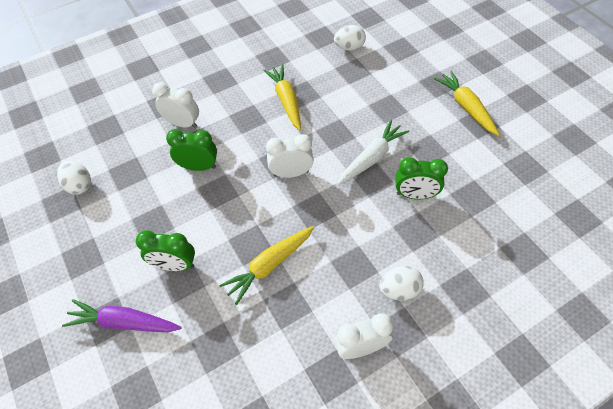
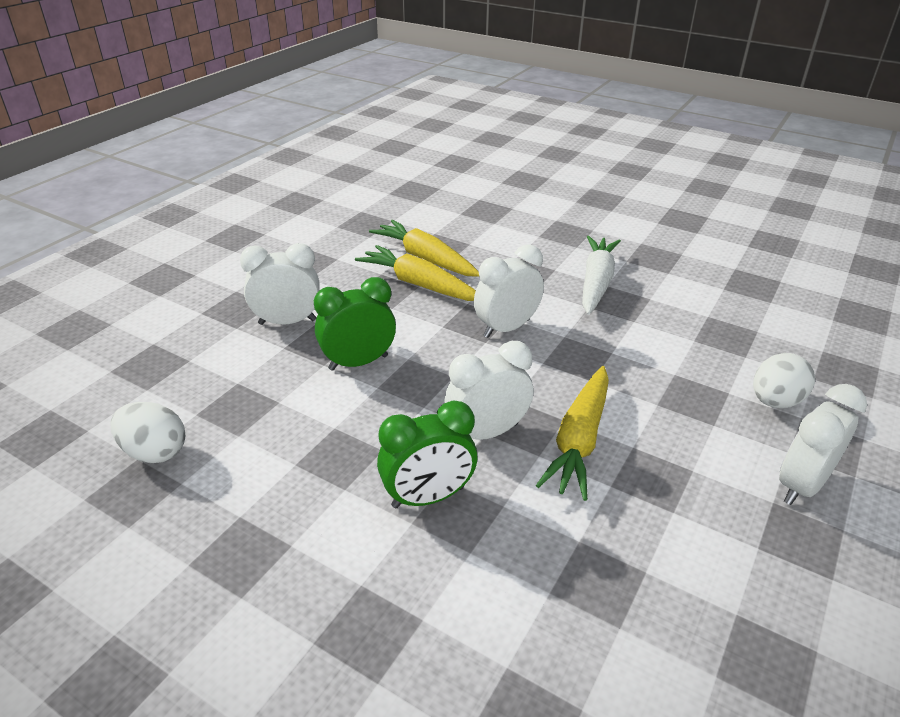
camera: 30 degrees left, 20 degrees down
(124, 322) = (405, 618): purple carrot -> none
(228, 240) = (487, 433): none -> white clock
(349, 47) = (461, 192): white egg -> none
(415, 195) = (686, 301): green clock -> none
(466, 107) = (654, 210): yellow carrot -> yellow carrot (419, 284)

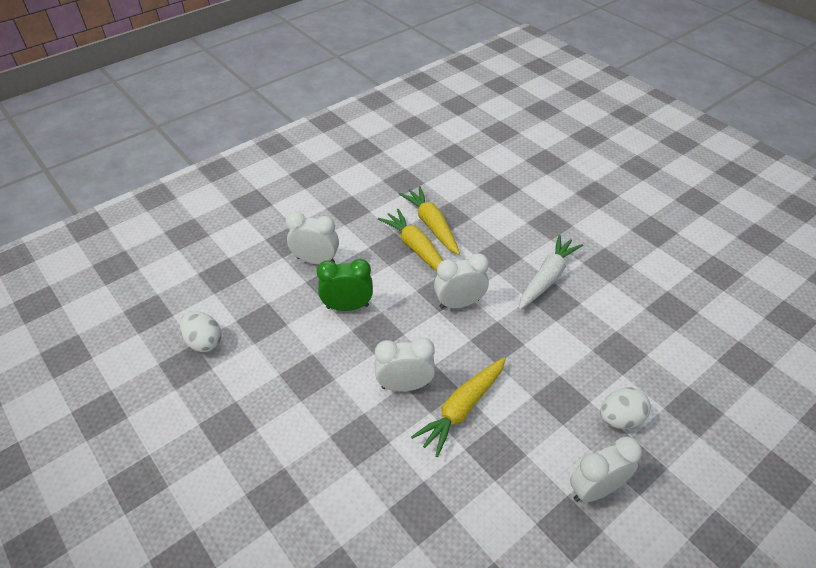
camera: 20 degrees right, 10 degrees up
(428, 497) = (347, 421): green clock -> none

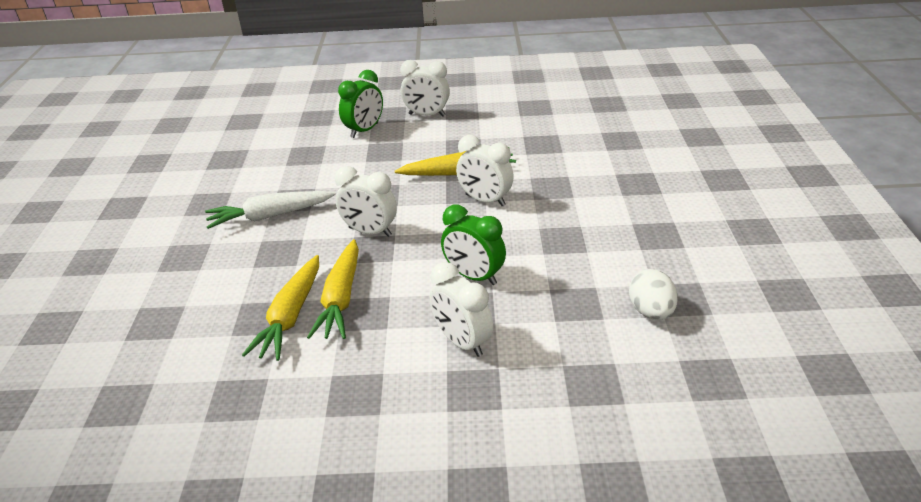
camera: 140 degrees left, 10 degrees down
(620, 418) = (364, 130): white egg -> green clock

